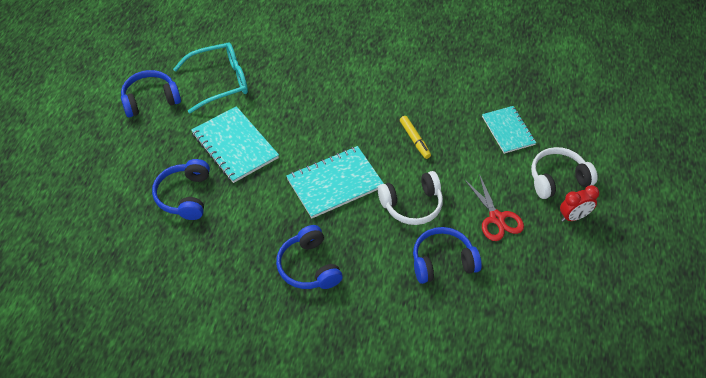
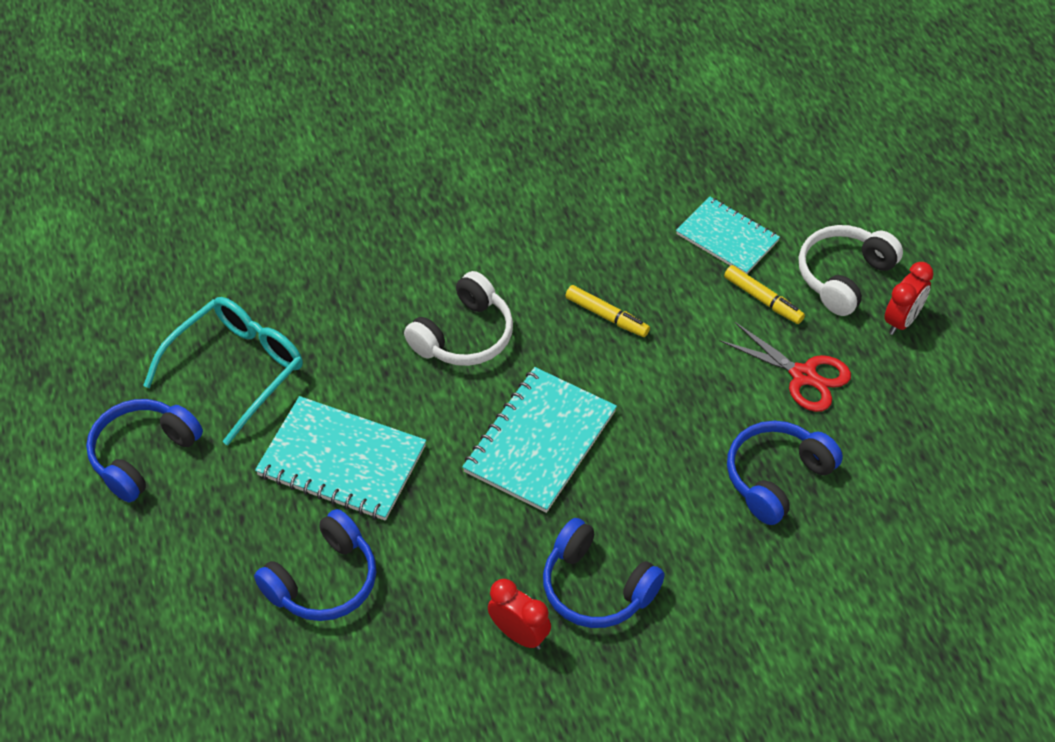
camera: 30 degrees left, 0 degrees up
(184, 196) = (323, 581): blue headphones -> blue headphones turned 105 degrees counterclockwise
(254, 269) = (519, 634): none -> red clock
(412, 205) = (674, 416): white headphones -> white headphones (464, 335)
(504, 170) = (763, 300): none -> yellow marker

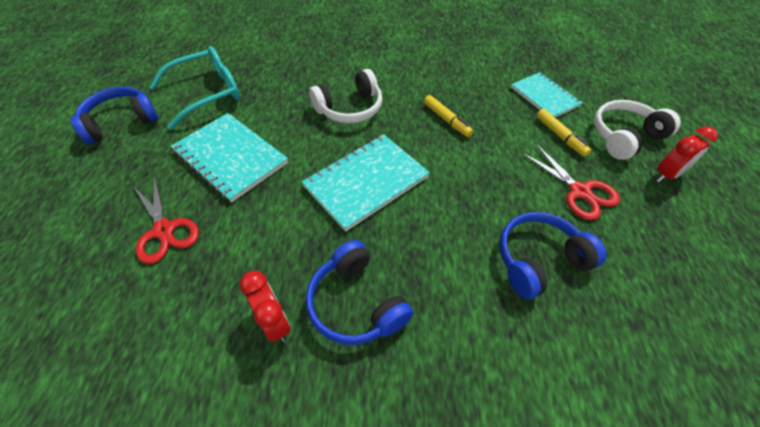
camera: 20 degrees right, 0 degrees up
(323, 581) = (164, 230): blue headphones -> red scissors

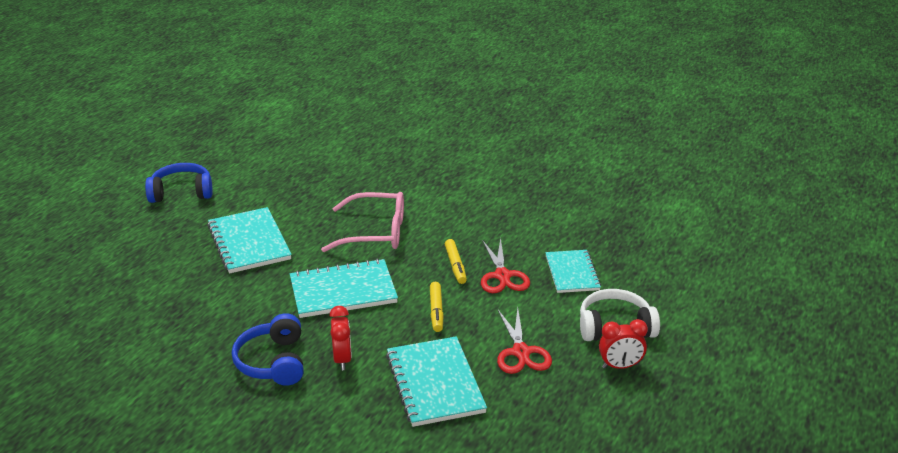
camera: 25 degrees right, 20 degrees down
(164, 230) = (171, 277): red scissors -> red scissors (502, 276)
(208, 93) = (263, 187): turquoise glasses -> none
(275, 322) = (210, 353): red clock -> red clock (342, 359)
(350, 108) = (376, 232): white headphones -> pink glasses
(539, 260) = (435, 383): blue headphones -> turquoise notebook
(560, 136) = (550, 308): yellow marker -> yellow marker (436, 311)

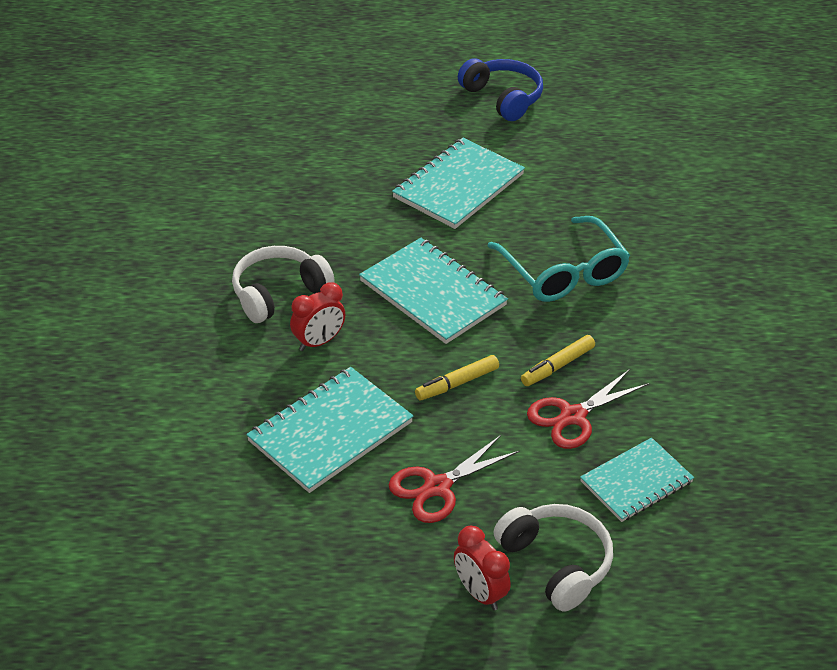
camera: 60 degrees right, 10 degrees up
(273, 362) = (278, 293): blue headphones -> white headphones
(376, 232) = (563, 273): pink glasses -> turquoise glasses

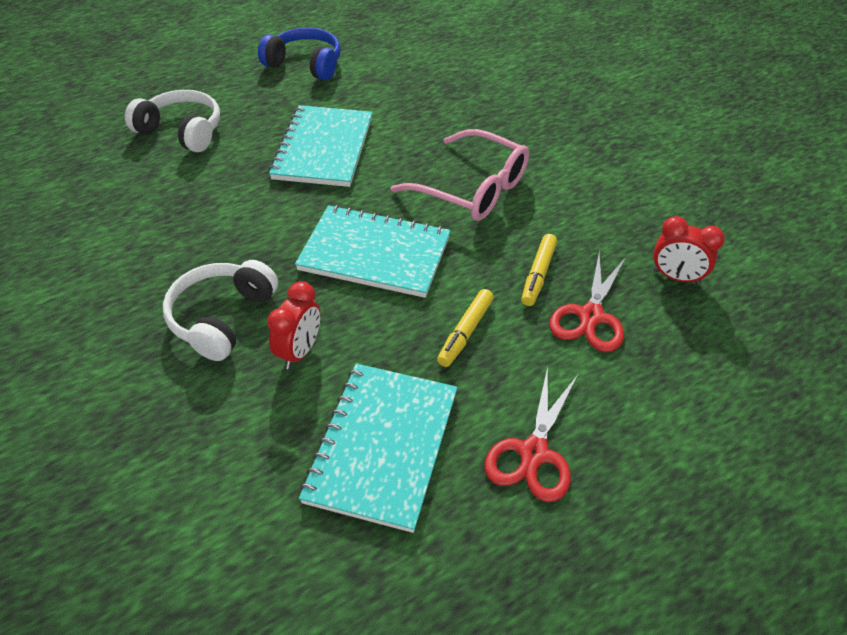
camera: 30 degrees left, 5 degrees up
(479, 593) = (669, 554): red clock -> red clock (676, 277)
(556, 563) = (705, 476): white headphones -> white headphones (182, 131)
(563, 273) = (473, 189): turquoise glasses -> pink glasses
(636, 482) = (695, 353): turquoise notebook -> none

